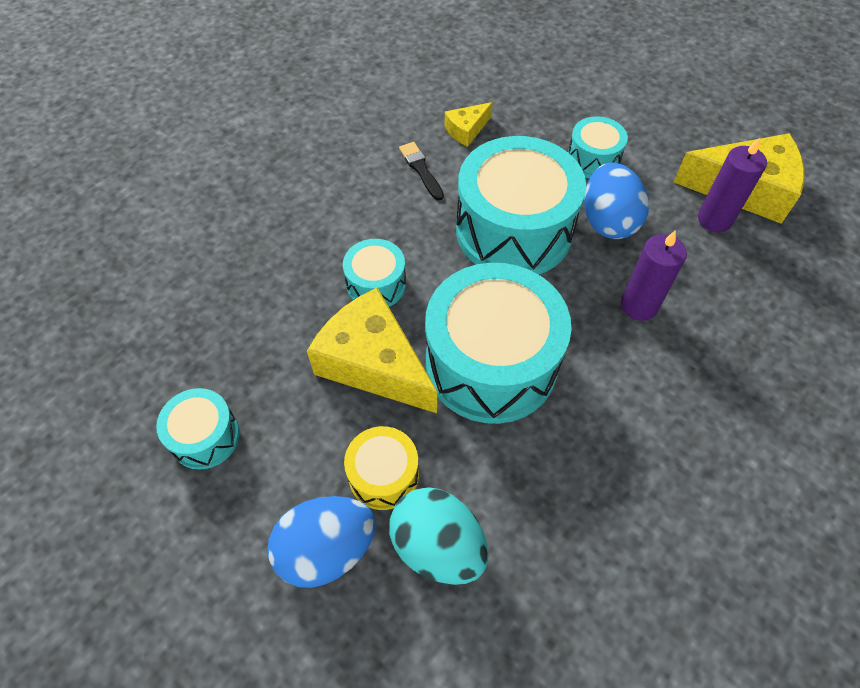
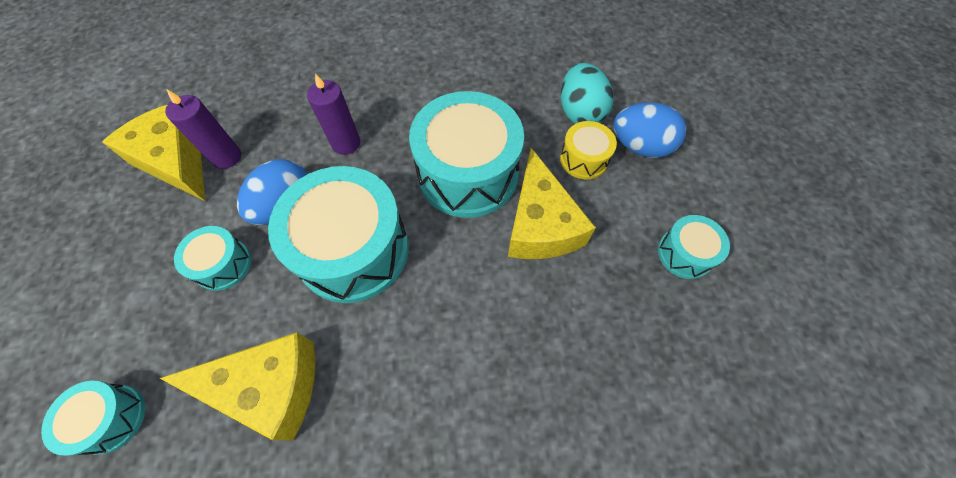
camera: 140 degrees left, 5 degrees up
(376, 284) = (492, 282): turquoise drum -> turquoise drum (111, 418)
(421, 169) = (355, 372): black brush -> none
(466, 130) = (269, 387): yellow cheese -> yellow cheese, size x2.07

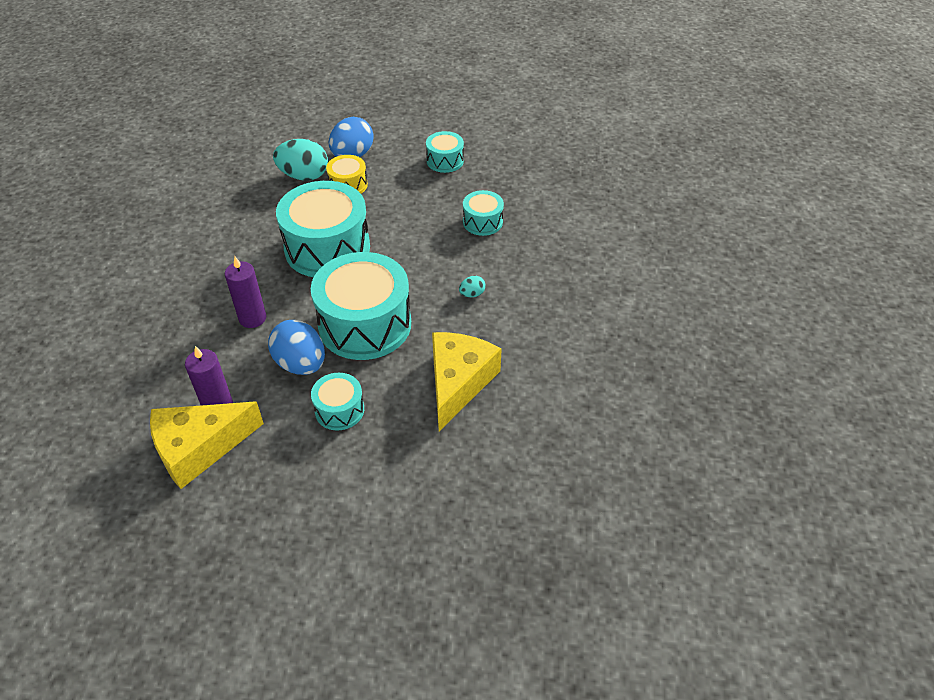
camera: 75 degrees left, 15 degrees down
(111, 418) = (448, 483): turquoise drum -> turquoise drum (482, 222)
(429, 363) = (472, 294): none -> turquoise egg
(540, 224) = (392, 219): yellow cheese -> none

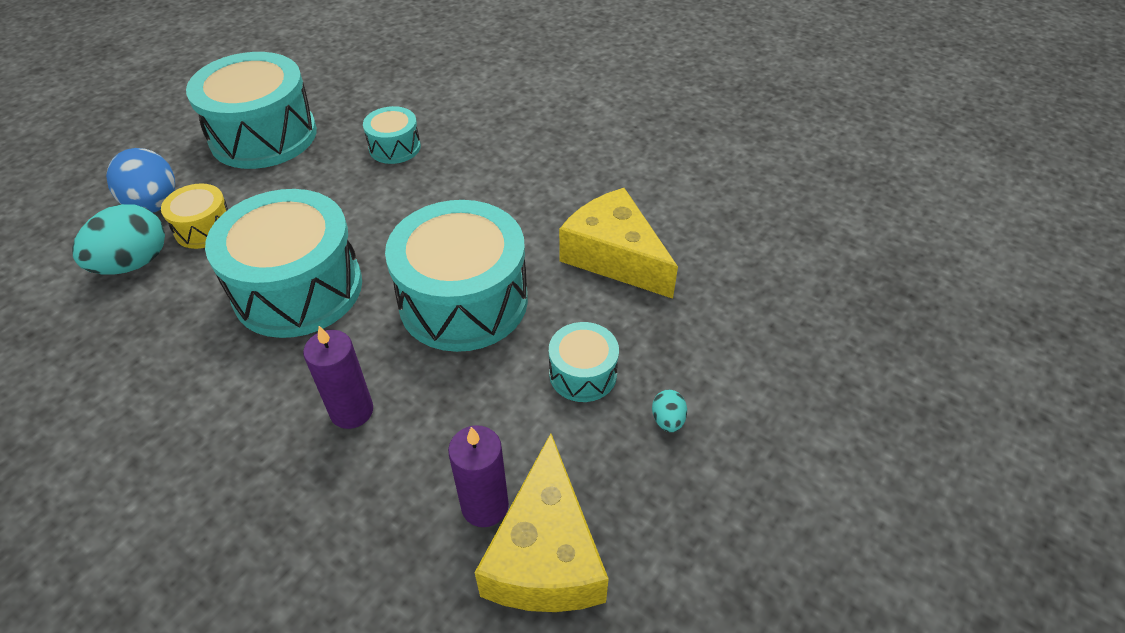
camera: 60 degrees left, 0 degrees up
(301, 364) = (479, 386): blue egg -> none
(445, 161) = (263, 136): turquoise drum -> turquoise drum, size x2.05
(472, 294) = (495, 197): turquoise egg -> turquoise egg (668, 420)

